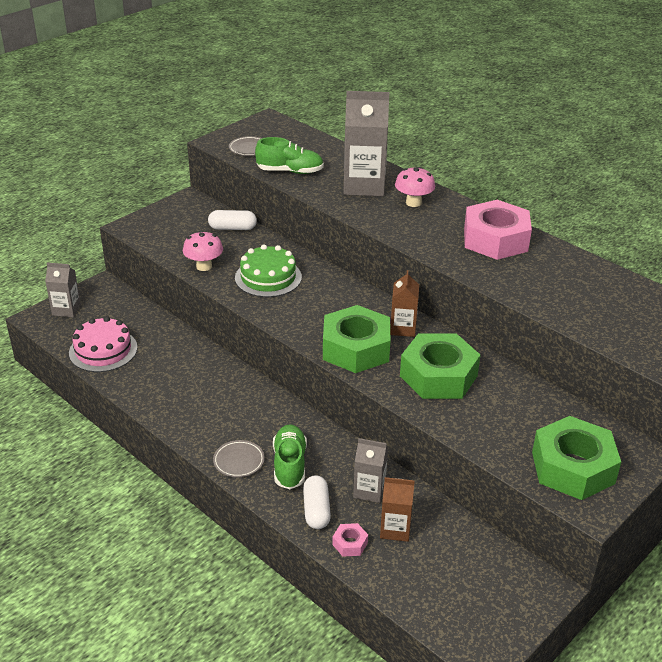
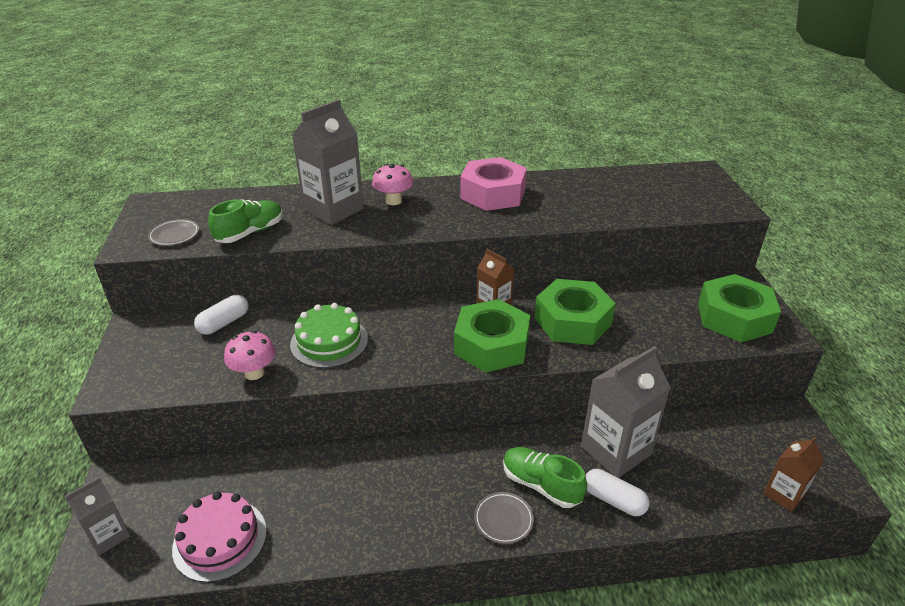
camera: 50 degrees left, 0 degrees up
(350, 543) = (671, 501): pink nut -> none
(369, 490) = (615, 450): grey carton -> grey carton, size x1.79
(395, 529) = (673, 461): brown carton -> brown carton (784, 494)

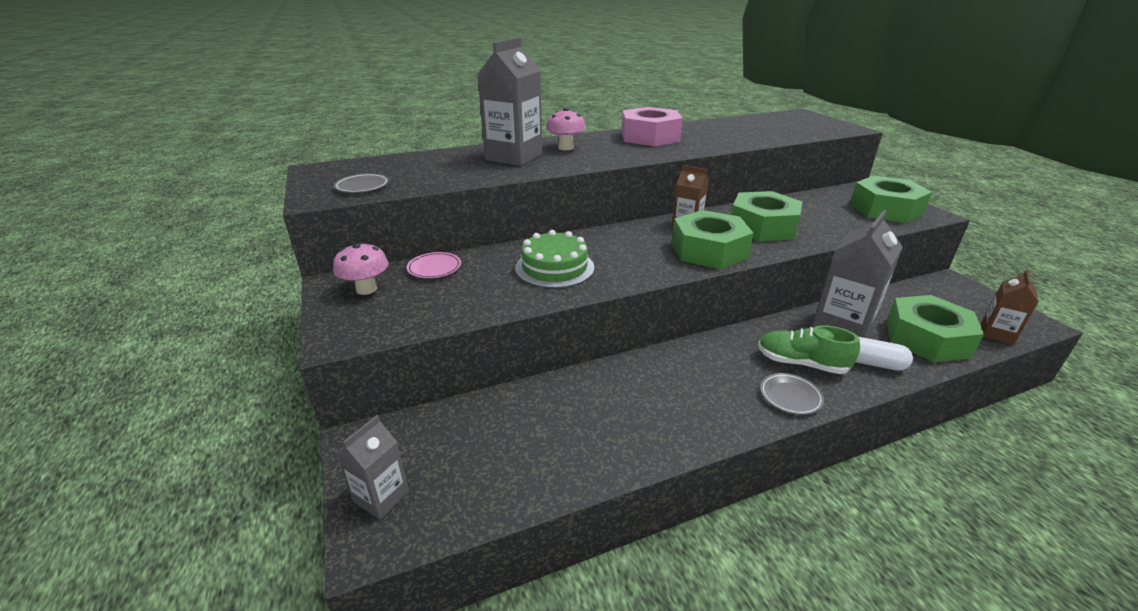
camera: 15 degrees left, 5 degrees down
(220, 539) = (517, 472): pink cake -> none
(224, 323) = (434, 268): white capsule -> pink plate
(250, 233) = (443, 178): green shoe -> none
(254, 373) = (495, 301): pink mushroom -> pink mushroom (366, 289)
(698, 483) = (926, 338): none -> green nut

